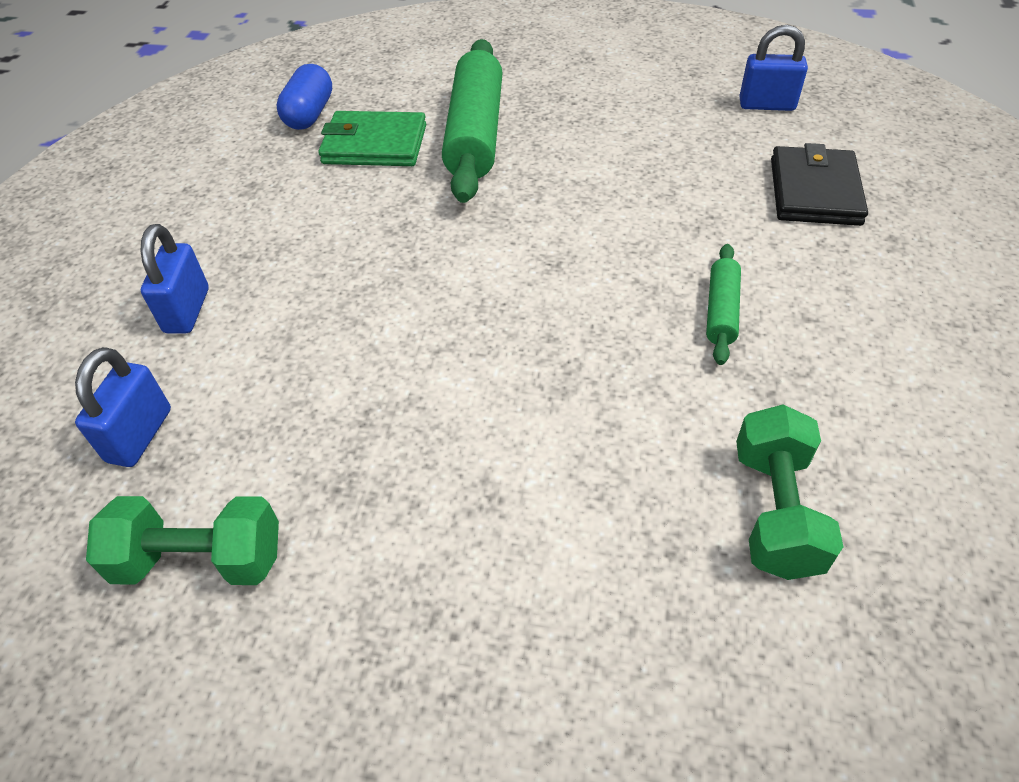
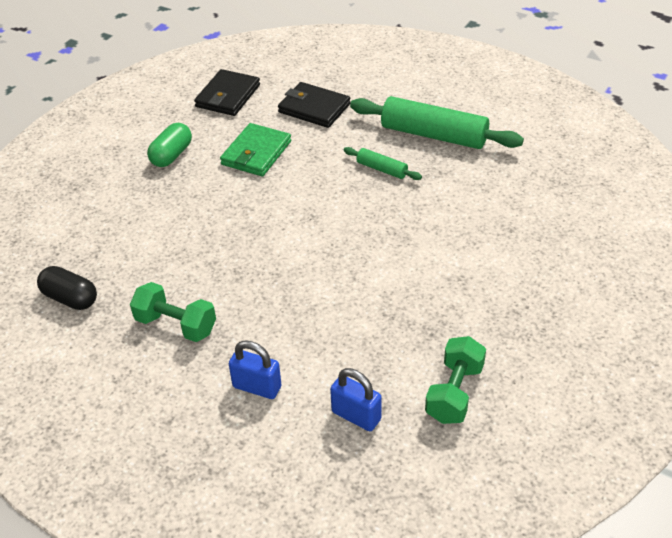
camera: 70 degrees left, 5 degrees down
(309, 114) = (70, 298): blue capsule -> black capsule
(375, 144) = (138, 269): green wallet -> green wallet (256, 153)
(475, 134) = (163, 219): green rolling pin -> green rolling pin (434, 135)
(603, 101) = (171, 155): none -> green capsule
(766, 105) = (228, 96): blue padlock -> black wallet
(775, 511) = (502, 193): green dumbbell -> green dumbbell (176, 325)

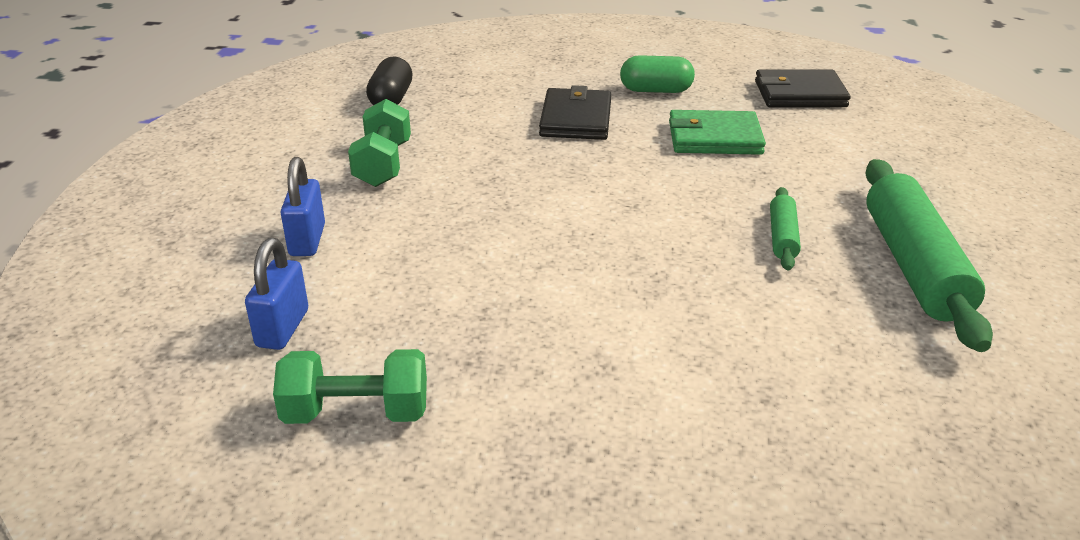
camera: 65 degrees right, 10 degrees down
(314, 108) = (850, 154): black wallet -> black wallet (576, 119)

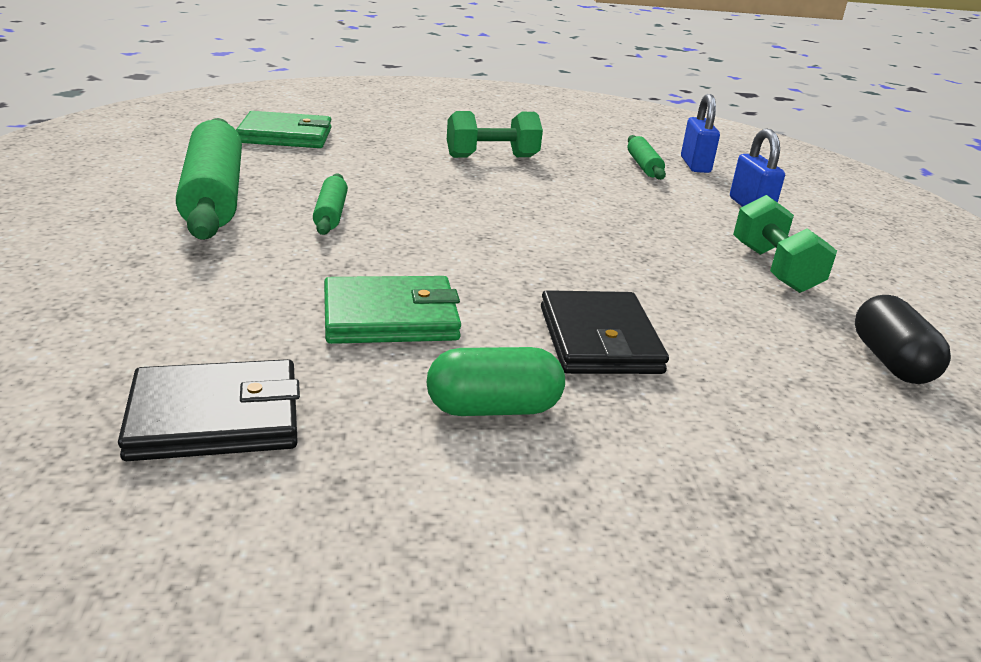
camera: 165 degrees right, 5 degrees down
(356, 413) = (608, 138): green dumbbell -> green dumbbell (492, 157)
(366, 326) = (643, 166): none -> green rolling pin
(901, 410) = (285, 136): none -> green wallet

